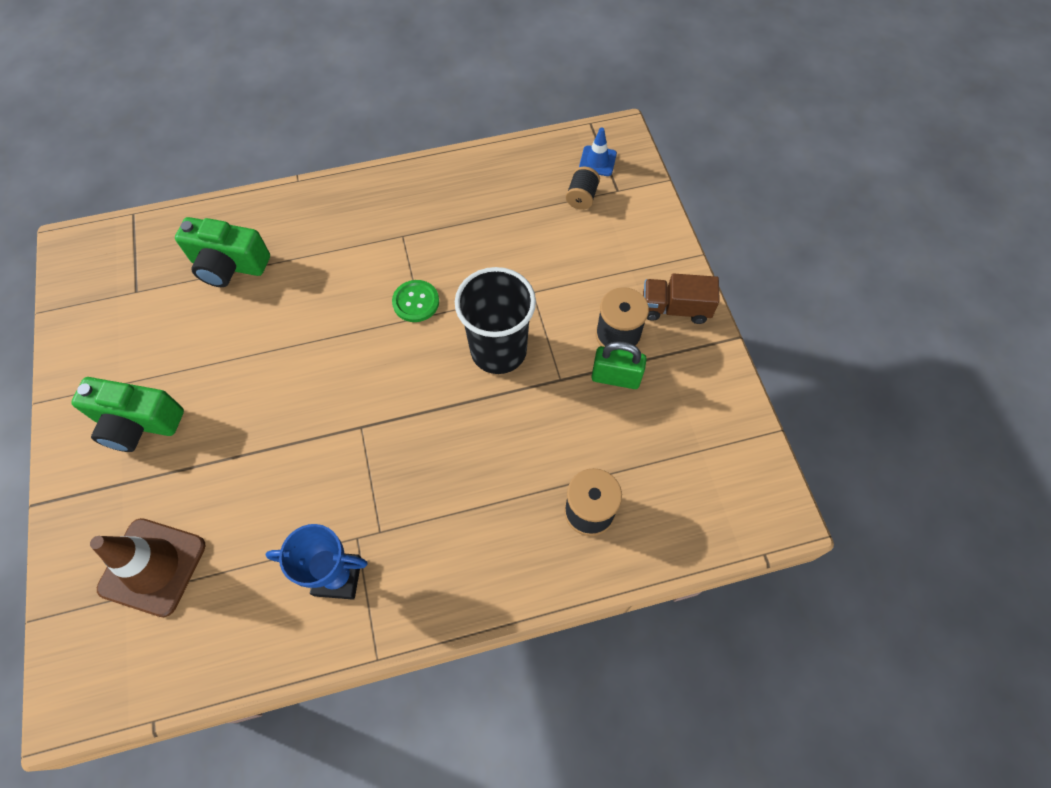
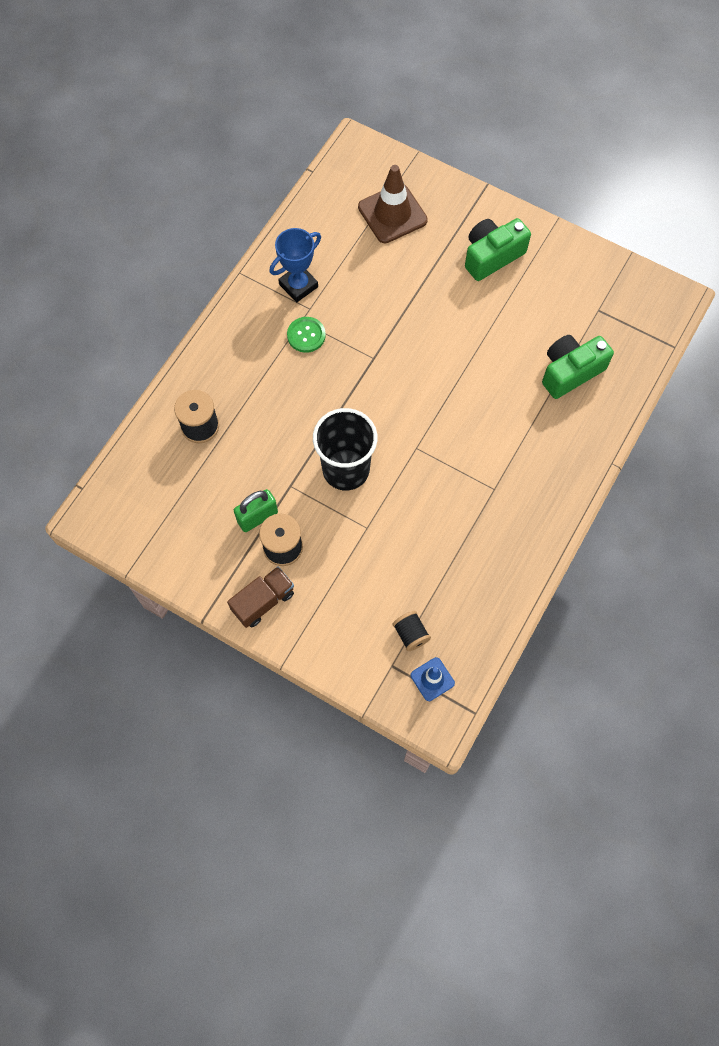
camera: 135 degrees right, 5 degrees up
(416, 302) = (430, 453): green button -> green button (306, 335)

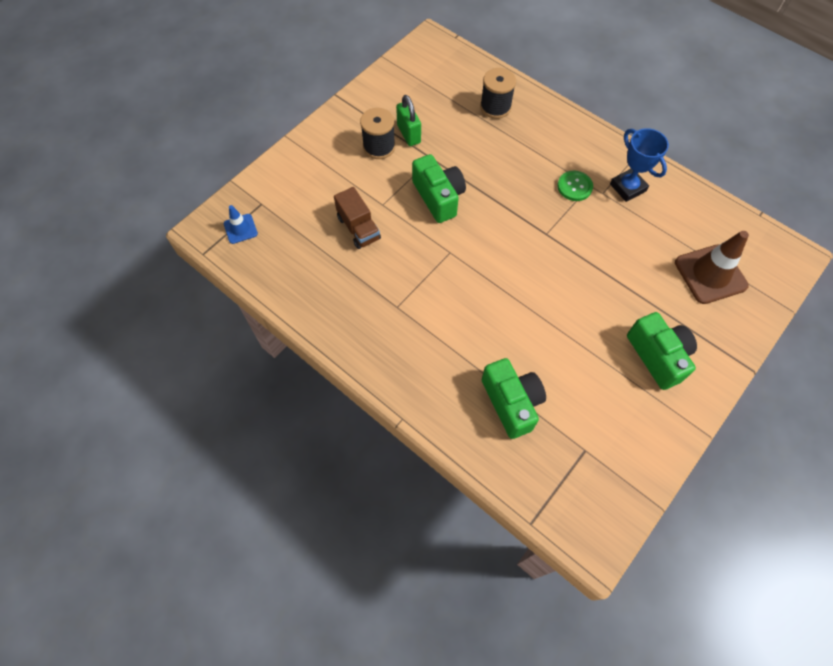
camera: 100 degrees right, 5 degrees down
(263, 601) = (338, 130): brown truck -> brown truck (358, 228)
(346, 469) = (438, 197): black cup -> green camera
(410, 634) = (282, 220): black spool -> none

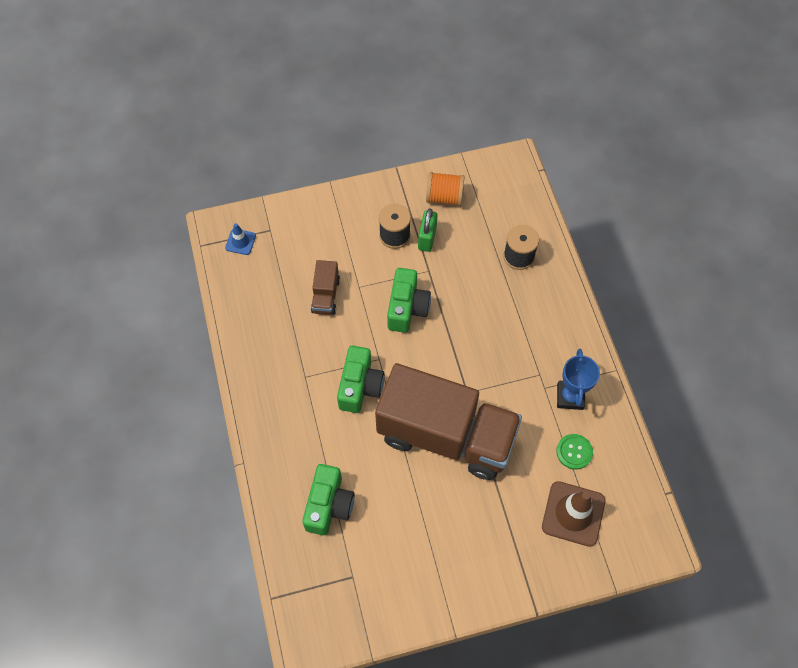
camera: 35 degrees right, 0 degrees up
(396, 95) = (444, 197): none -> orange spool
(559, 278) = (446, 435): none -> brown truck
(574, 186) = (525, 367): green button -> green button (574, 452)
(658, 356) = (469, 547): green camera -> green camera (360, 386)

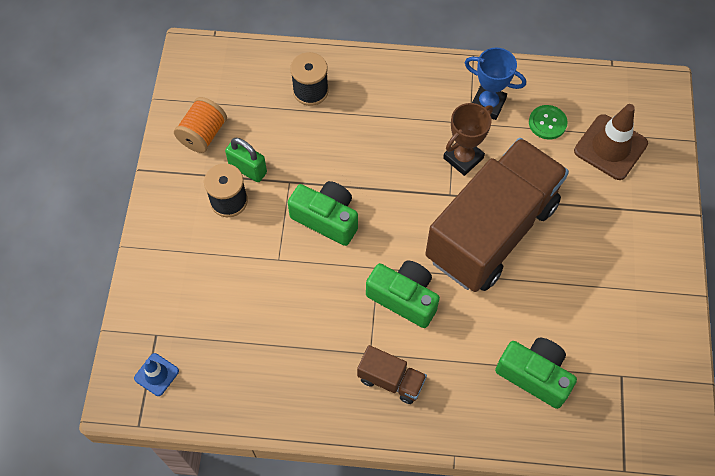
camera: 70 degrees left, 0 degrees up
(326, 295) = (274, 298): brown truck -> brown truck (391, 380)
(507, 392) = (463, 158): none -> brown trophy

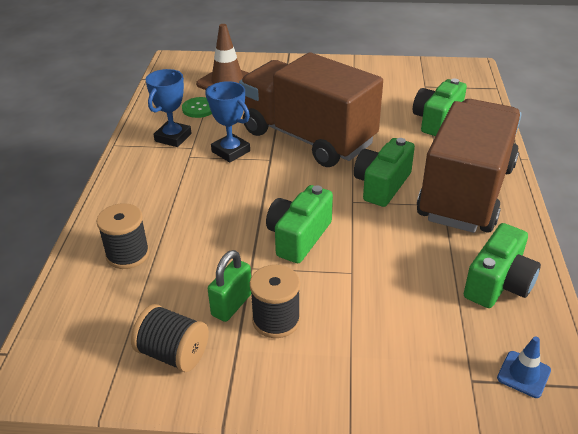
camera: 90 degrees left, 25 degrees down
(203, 134) = (173, 353): orange spool -> black spool
(256, 380) = (498, 283): none -> green camera
(391, 380) = (466, 192): brown truck -> brown truck, size x2.48
(463, 158) = (230, 151): brown trophy -> blue trophy

